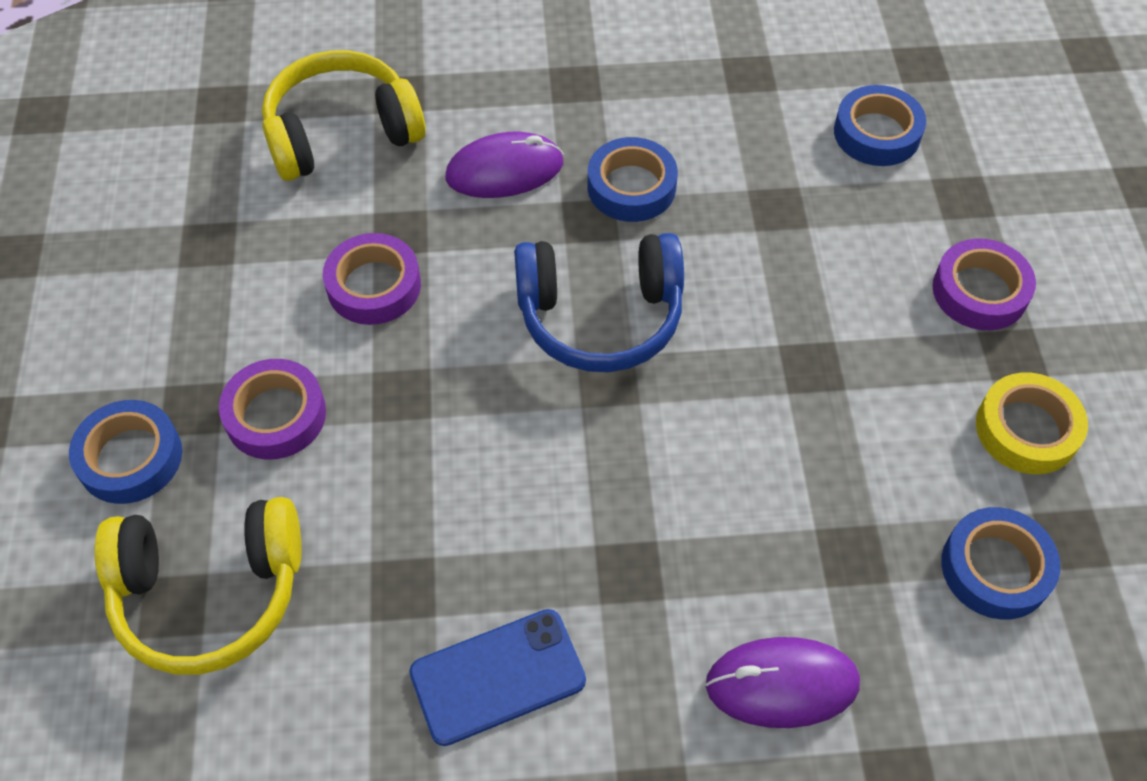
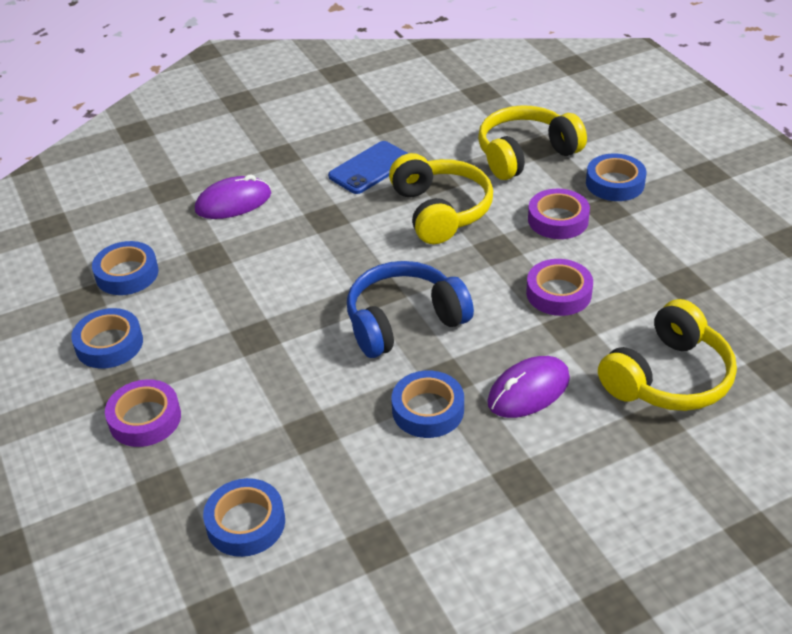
camera: 160 degrees right, 15 degrees down
(437, 508) = (440, 211): none -> yellow headphones
(1026, 429) = (109, 344): yellow tape -> blue tape

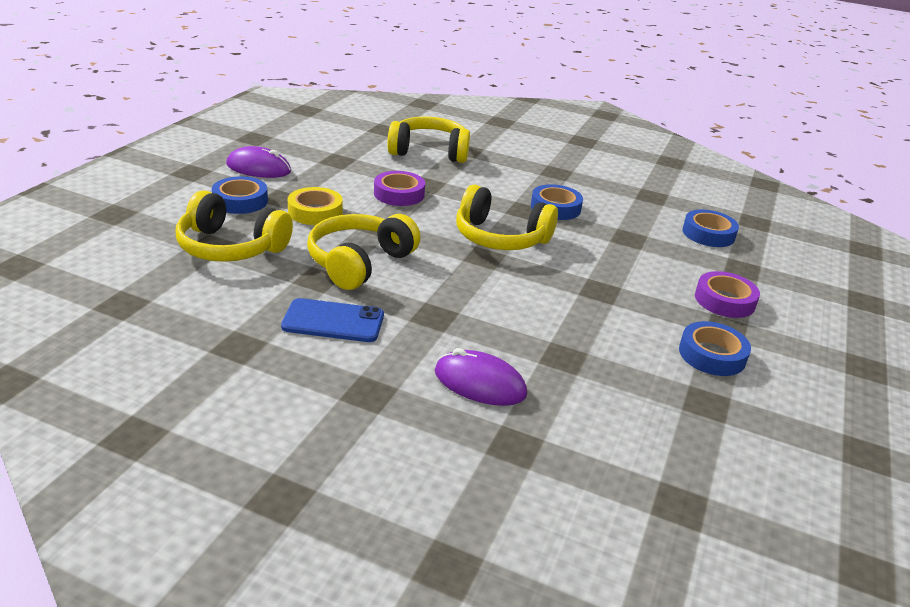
camera: 135 degrees left, 10 degrees down
(127, 274) = (647, 394): blue tape -> none
(404, 321) = (500, 238): blue headphones -> yellow headphones
(528, 390) = (495, 184): purple mouse -> purple mouse (258, 168)
(558, 220) = (315, 212): purple tape -> yellow tape

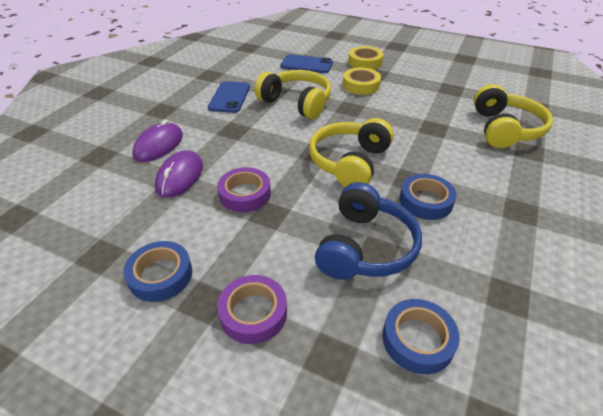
camera: 95 degrees right, 10 degrees up
(230, 247) = (306, 64): yellow headphones -> blue phone
(240, 201) = (365, 62): blue tape -> yellow tape
(258, 168) = (416, 63): purple mouse -> purple mouse (180, 176)
(399, 194) = (406, 115): purple tape -> purple tape (245, 194)
(626, 243) = (365, 247): none -> blue headphones

